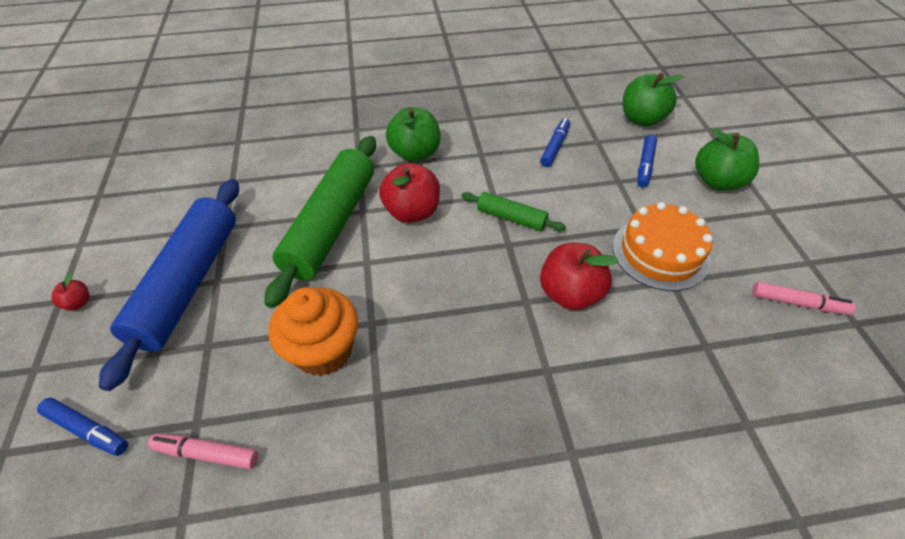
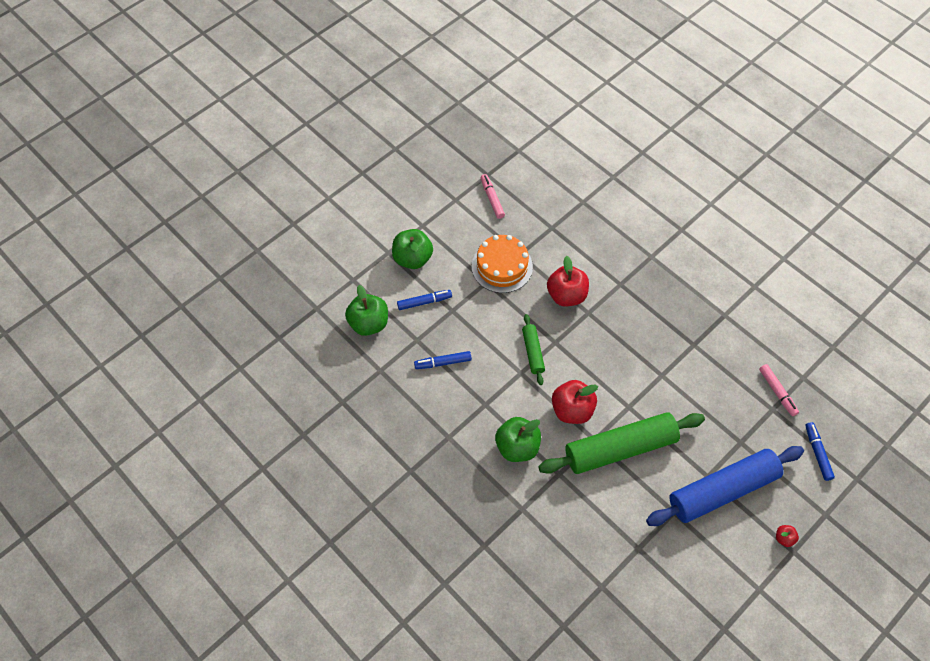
camera: 125 degrees left, 10 degrees up
(323, 350) = (694, 385): orange cupcake -> none

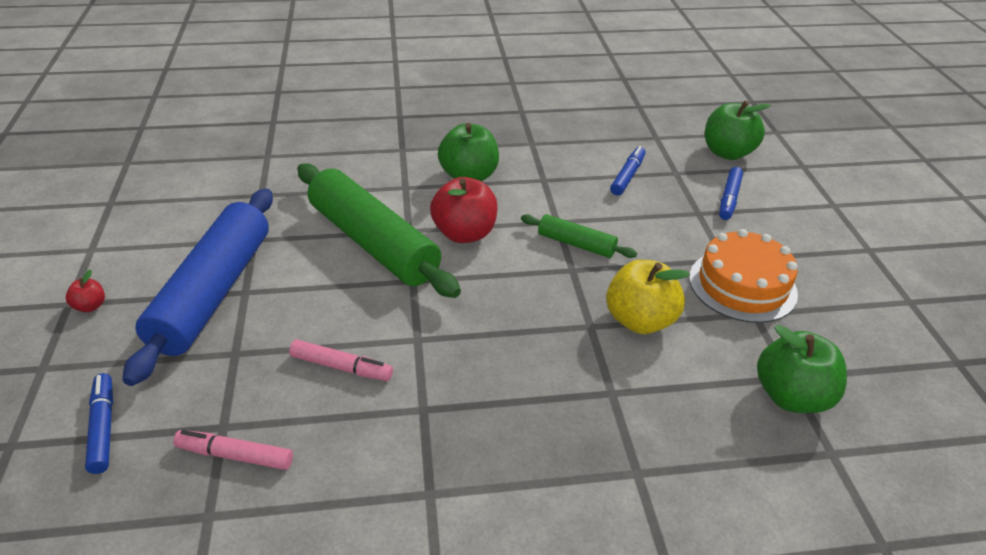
camera: 125 degrees right, 20 degrees down
(412, 258) = (810, 218): green apple -> green apple (791, 396)
(492, 199) = (894, 340): pink marker -> pink marker (341, 367)
(566, 295) = (639, 320): red apple -> yellow apple
(620, 448) = (373, 243): green rolling pin -> green rolling pin turned 60 degrees counterclockwise
(817, 453) = (103, 427): blue marker -> blue marker turned 135 degrees counterclockwise

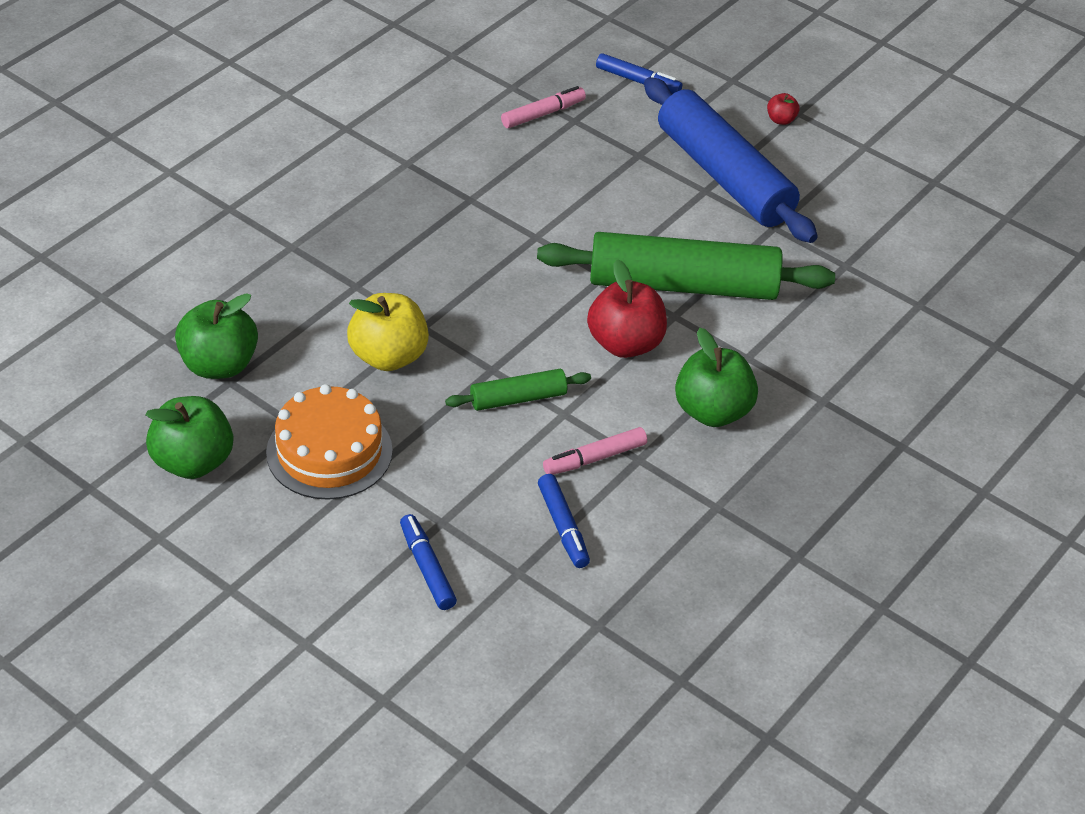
camera: 135 degrees right, 5 degrees up
(341, 367) = (558, 189): pink marker -> pink marker (594, 458)
(727, 153) = (491, 657): green apple -> green apple (193, 462)

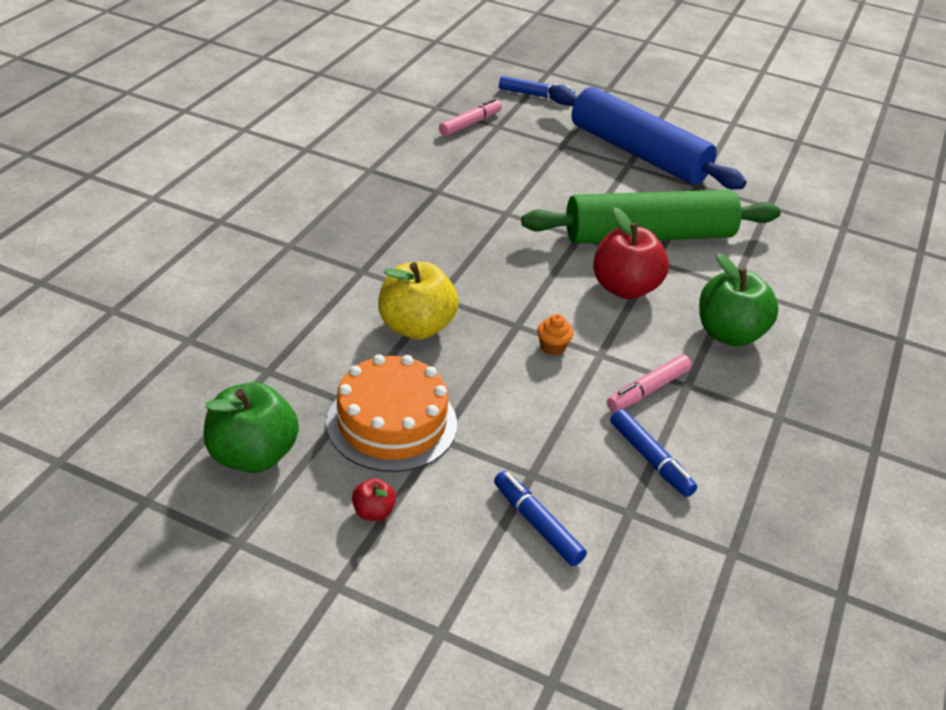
camera: 15 degrees left, 5 degrees down
(219, 365) = (252, 357): green apple -> none
(518, 398) = (552, 347): green rolling pin -> orange cupcake
(781, 120) = (660, 111): red apple -> red apple (373, 512)

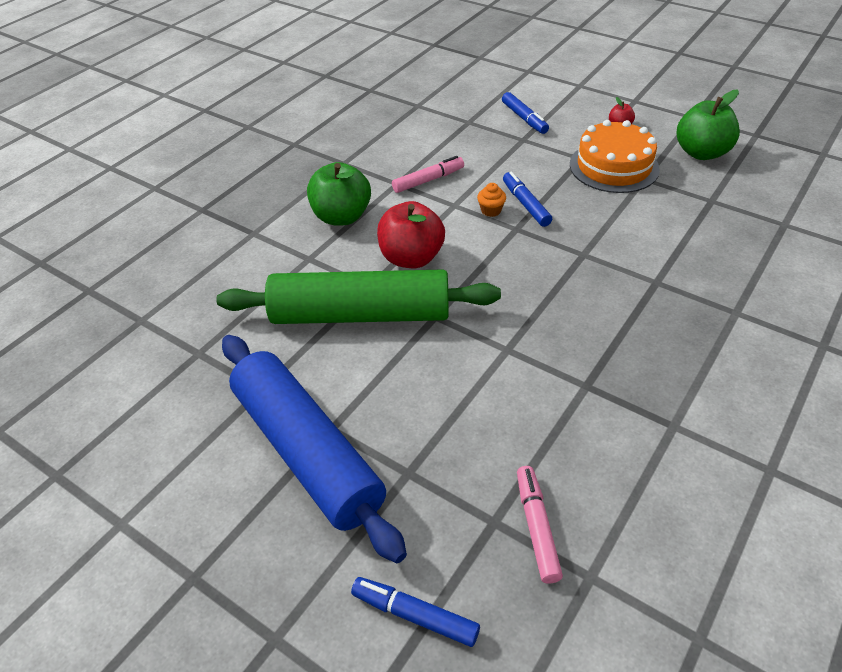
camera: 165 degrees left, 5 degrees up
(416, 327) = (601, 229): yellow apple -> none
(470, 124) = (536, 527): pink marker -> pink marker turned 120 degrees clockwise
(650, 459) = (445, 143): blue marker -> blue marker (526, 204)

